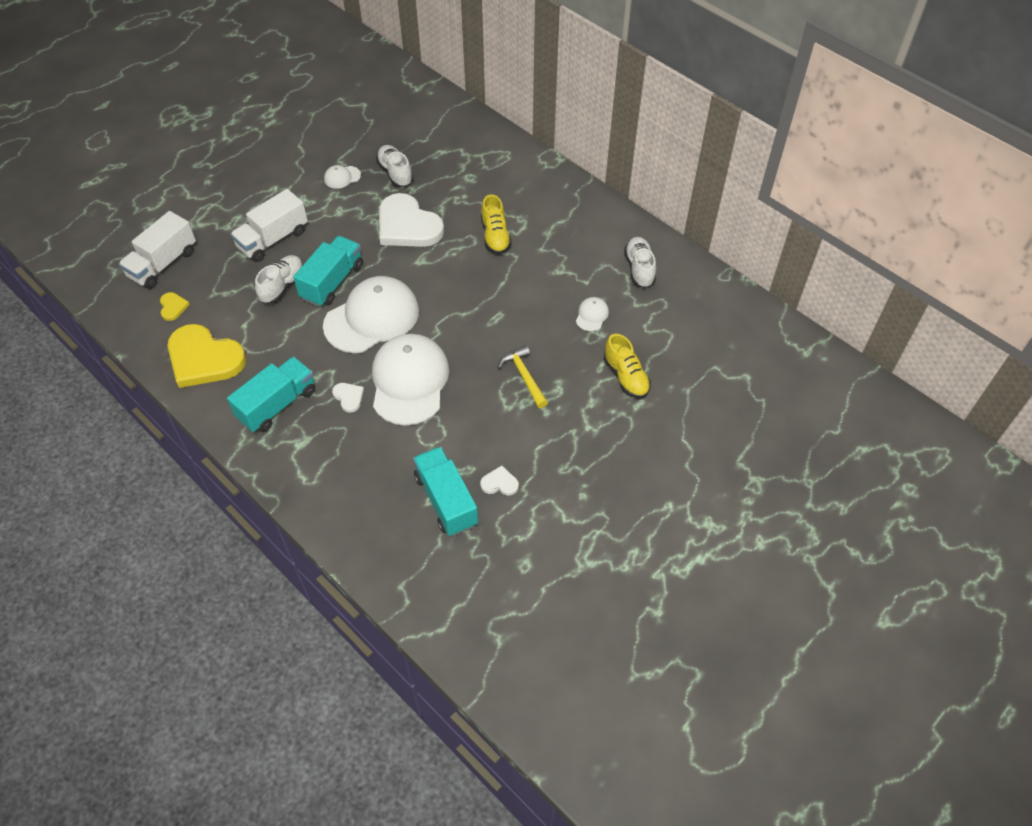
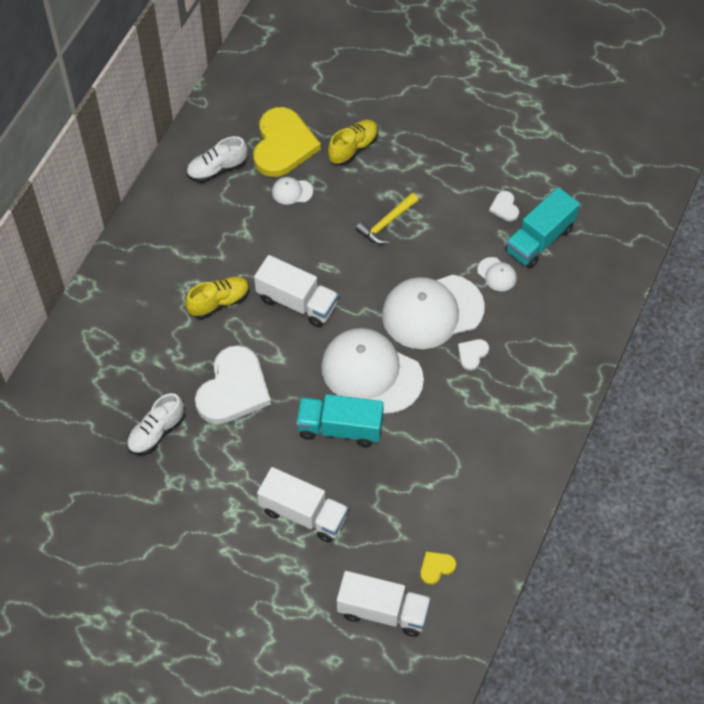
camera: 110 degrees left, 5 degrees up
(204, 359) = (486, 502): yellow heart -> yellow heart (283, 145)
(277, 404) = (507, 410): turquoise truck -> none
(282, 286) = (364, 473): white shoe -> none
(342, 177) = (182, 485): white cap -> white cap (497, 274)
(469, 287) = (297, 302): none -> white truck

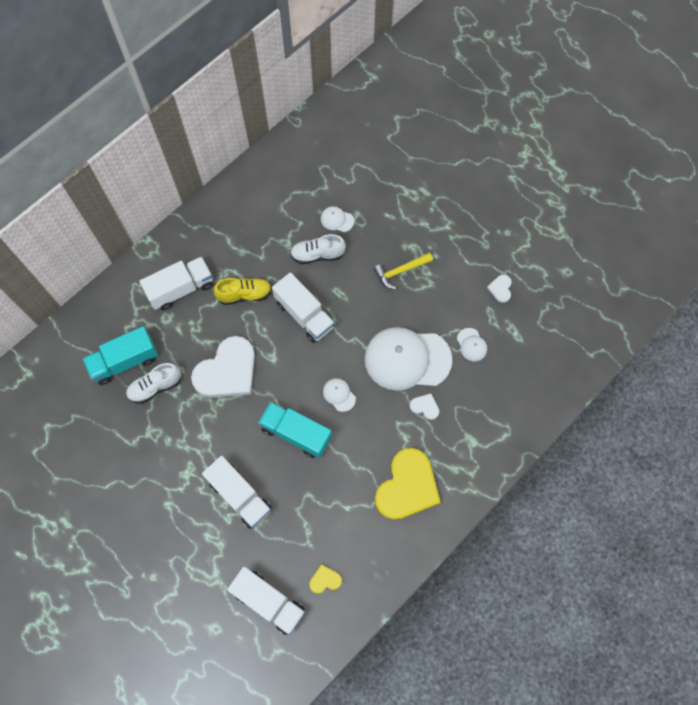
camera: 20 degrees right, 10 degrees up
(142, 319) = (181, 289): none -> white truck
(217, 169) = (286, 182): white shoe -> white shoe (317, 254)
(283, 145) = (345, 178): yellow heart -> yellow heart (407, 487)
(353, 148) = (399, 198): yellow shoe -> none
(371, 372) = (339, 395): white cap -> white cap, size x0.41
(472, 354) = (425, 407): white heart -> white heart turned 60 degrees clockwise
(539, 240) = (518, 326): turquoise truck -> turquoise truck (125, 361)

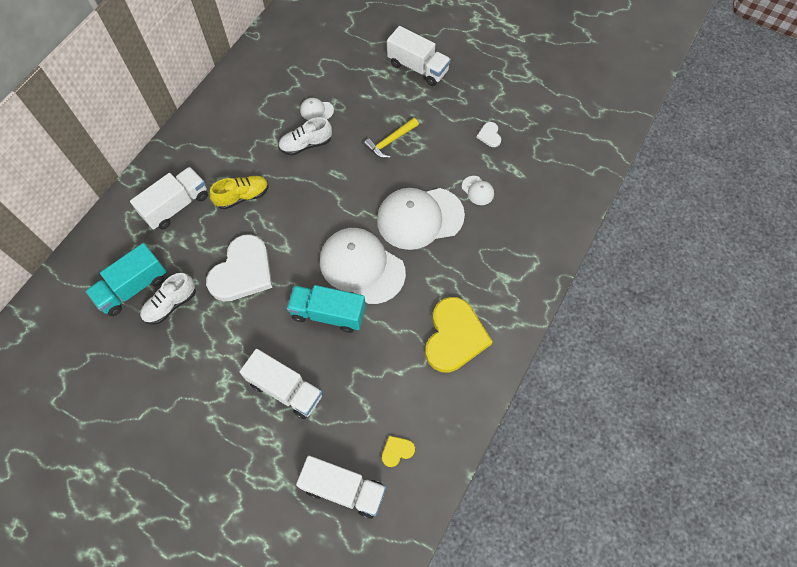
camera: 15 degrees left, 5 degrees down
(304, 315) = (307, 201): white truck -> white truck (418, 68)
(339, 395) = (362, 266): white cap -> white cap, size x2.42
(425, 407) = (450, 257): white heart -> none

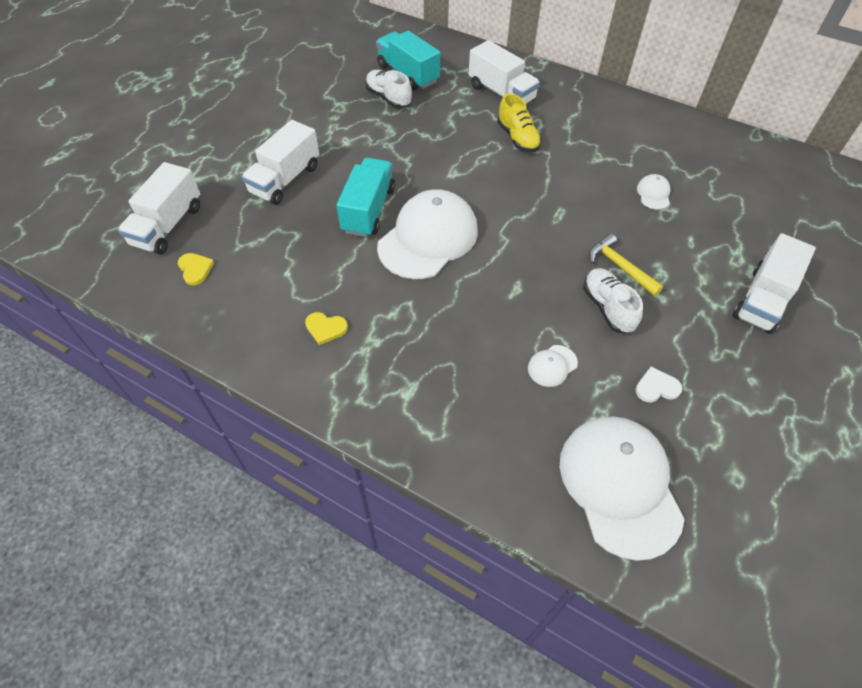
camera: 90 degrees right, 10 degrees down
(242, 271) = (423, 143): white heart -> none
(306, 144) = (598, 186): white shoe -> white shoe (608, 308)
(420, 218) = (500, 296): white cap -> white cap (619, 485)
(454, 336) = (325, 328): yellow heart -> yellow heart, size x0.42

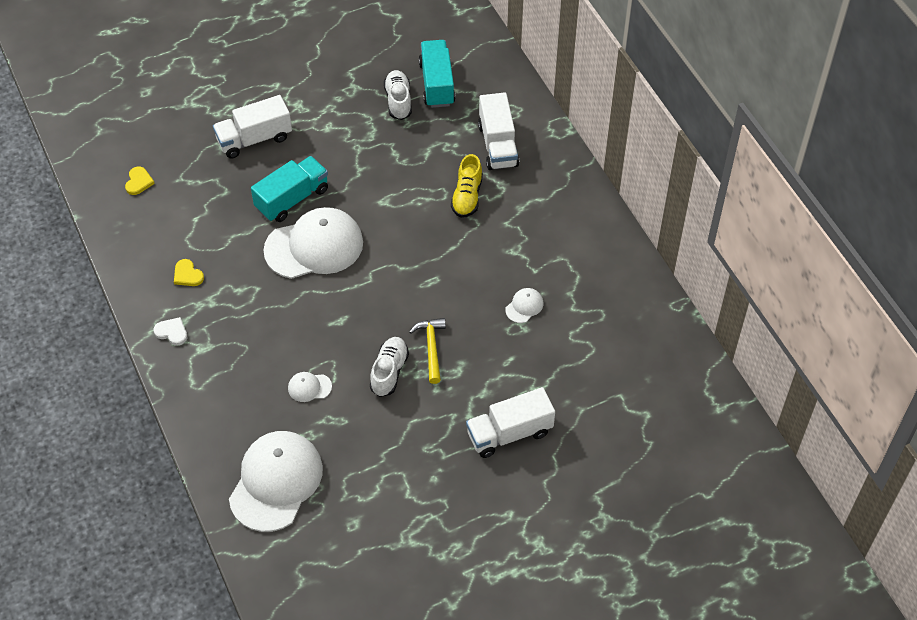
camera: 35 degrees right, 0 degrees up
(168, 226) = (145, 135): white truck -> none
(656, 387) = (363, 442): white heart -> white heart (172, 332)

